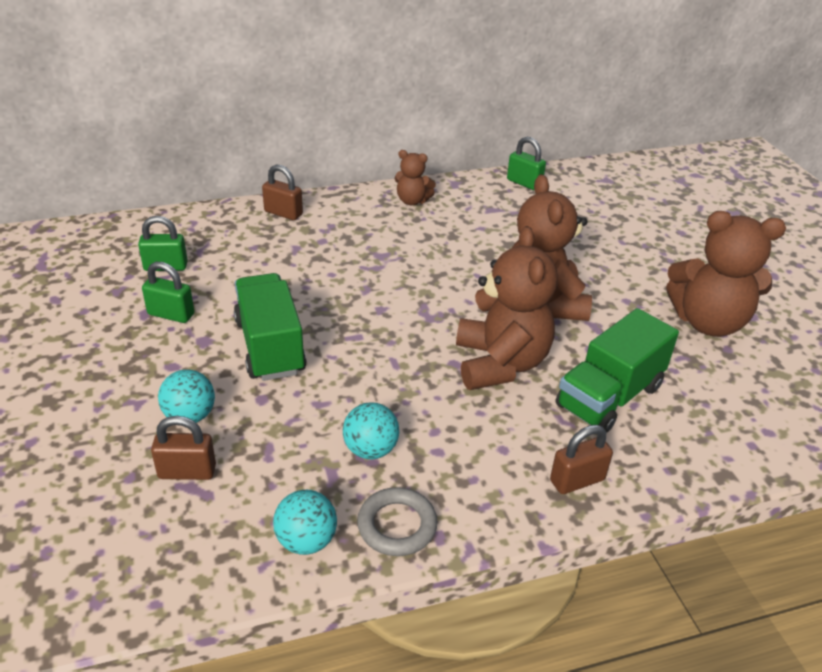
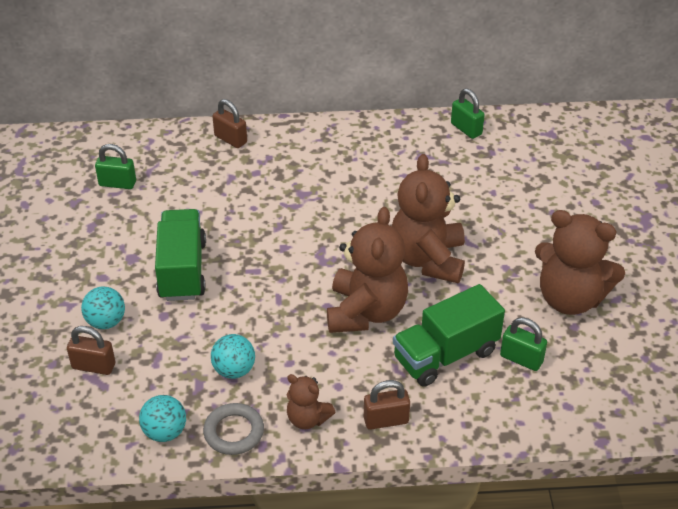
camera: 15 degrees right, 5 degrees up
(171, 314) = (111, 230): green padlock -> green padlock (521, 359)
(412, 201) = (351, 138): brown teddy bear -> brown teddy bear (307, 419)

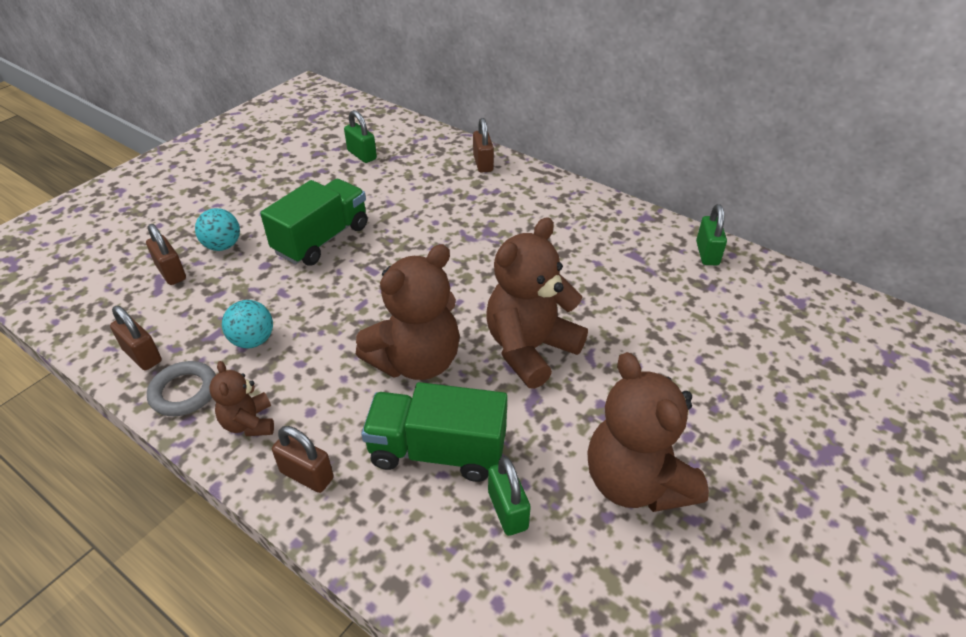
camera: 40 degrees right, 0 degrees up
(165, 432) = (142, 355): turquoise ball -> brown padlock

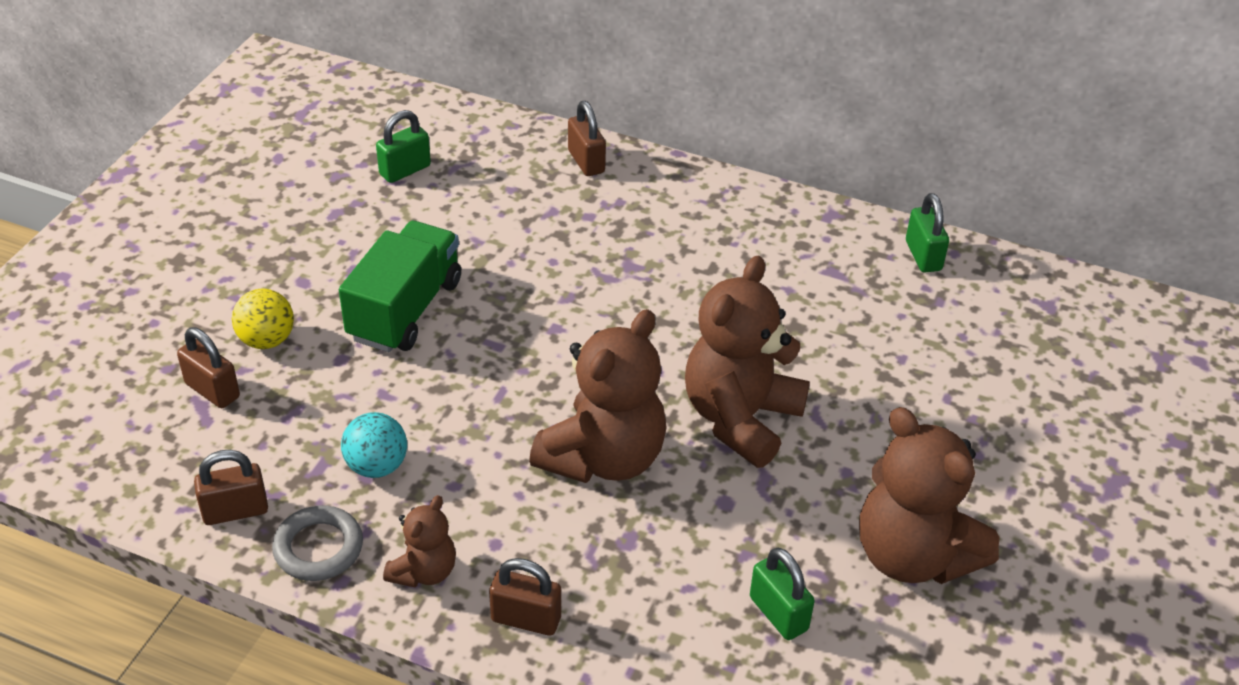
camera: 15 degrees left, 0 degrees up
(142, 355) = (235, 511): brown padlock -> brown padlock turned 45 degrees counterclockwise
(223, 246) = (267, 340): turquoise ball -> yellow ball
(249, 423) = (424, 571): brown teddy bear -> brown teddy bear turned 120 degrees counterclockwise
(362, 155) = (405, 170): green padlock -> green padlock turned 75 degrees counterclockwise
(437, 451) = (672, 562): green truck -> none

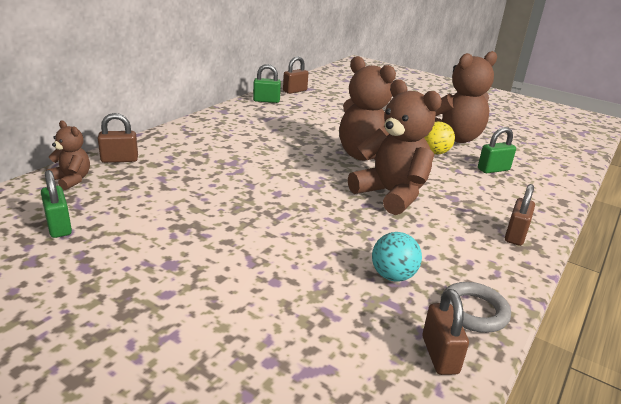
camera: 80 degrees left, 15 degrees down
(212, 390) = (290, 362): brown padlock -> brown padlock (295, 91)
(267, 340) = (234, 321): yellow ball -> yellow ball (435, 152)
(405, 310) = (231, 245): green truck -> none
(424, 571) = (487, 266): brown teddy bear -> brown teddy bear (71, 180)

